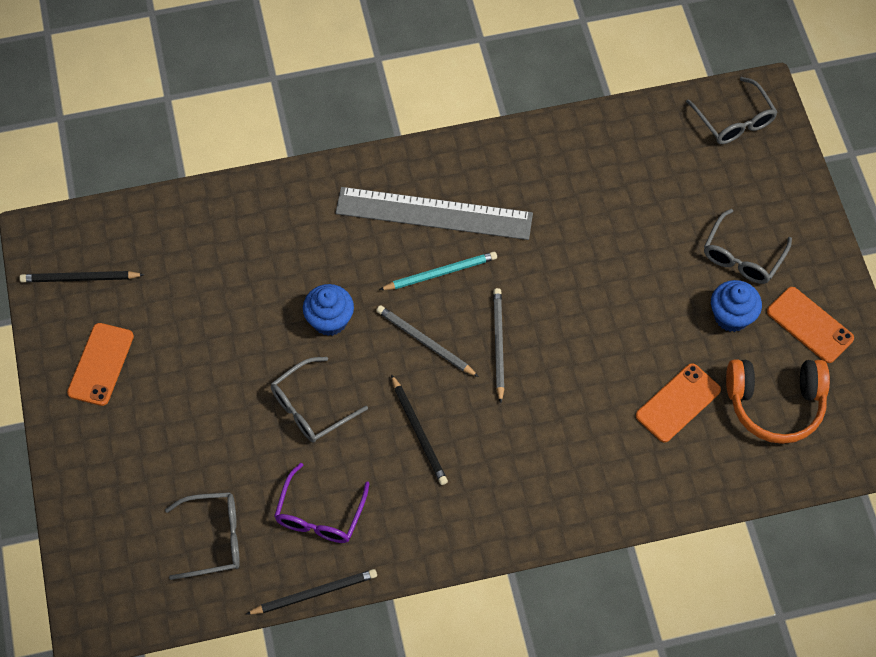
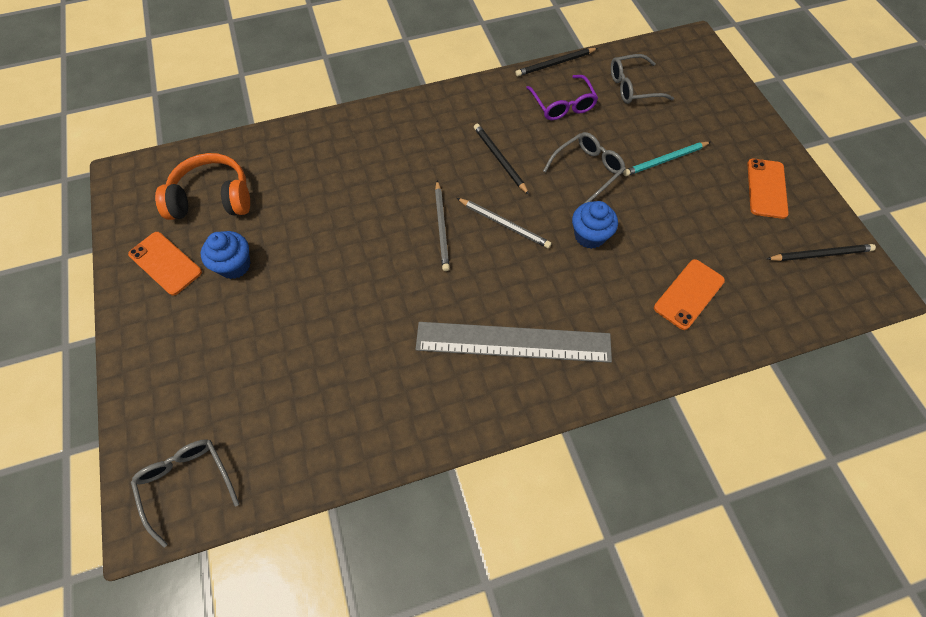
camera: 175 degrees right, 0 degrees up
(320, 514) = (562, 105): purple glasses -> purple glasses turned 150 degrees clockwise
(440, 273) = (499, 284): turquoise pencil -> turquoise pencil (665, 160)
(678, 403) = (292, 193): orange phone -> orange phone (688, 294)
(742, 256) = (212, 322): grey glasses -> none

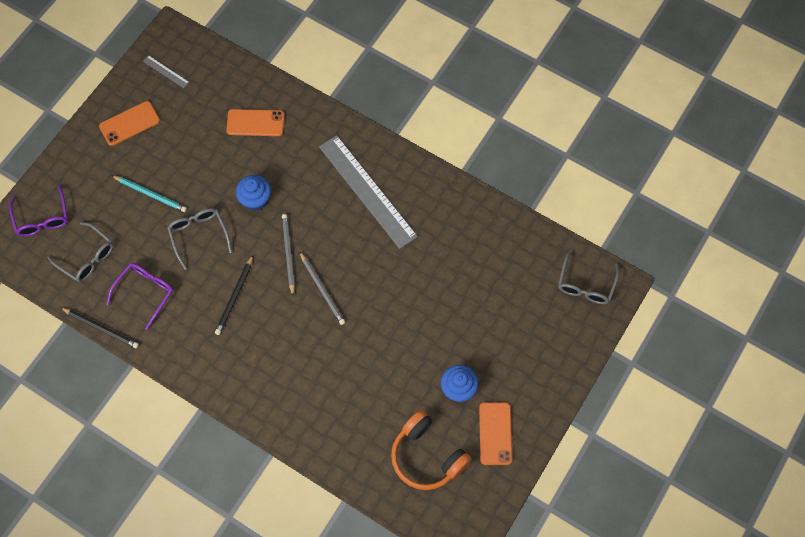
camera: 130 degrees left, 5 degrees up
(442, 227) = (322, 289): grey pencil -> grey pencil turned 105 degrees clockwise
(587, 170) = (199, 235): grey glasses -> grey glasses turned 60 degrees clockwise
(699, 79) = (42, 218): none -> purple glasses
(820, 254) = (166, 71): black pencil -> grey ruler

